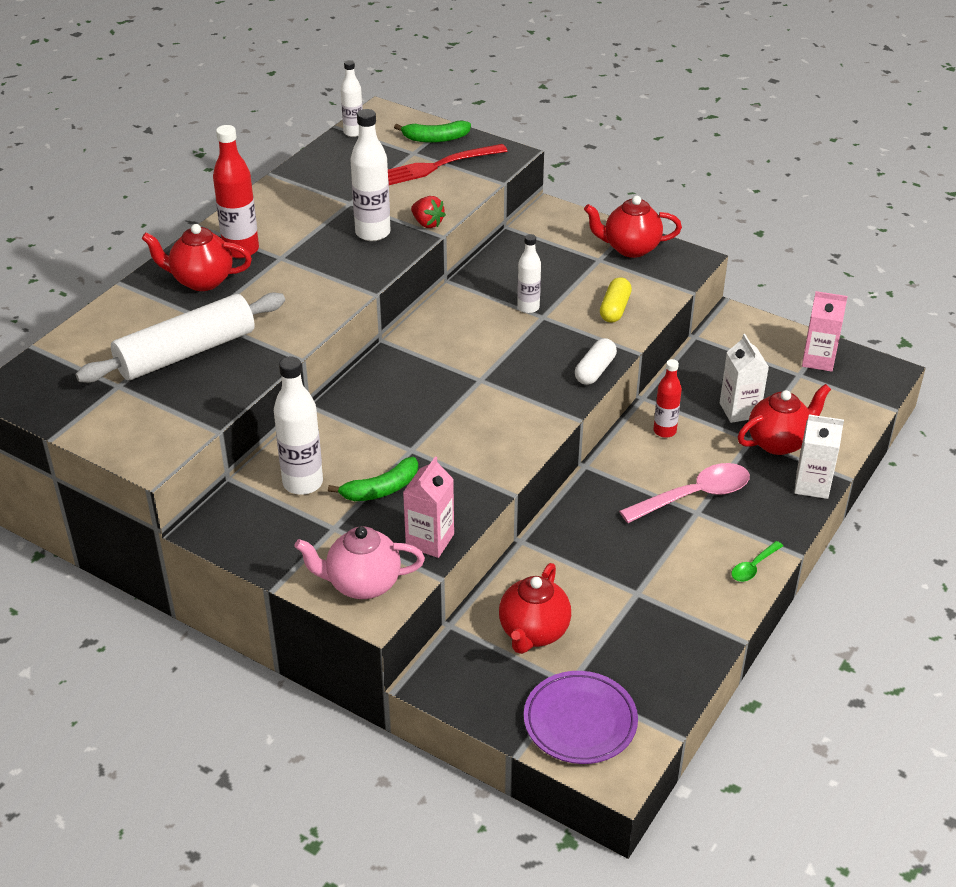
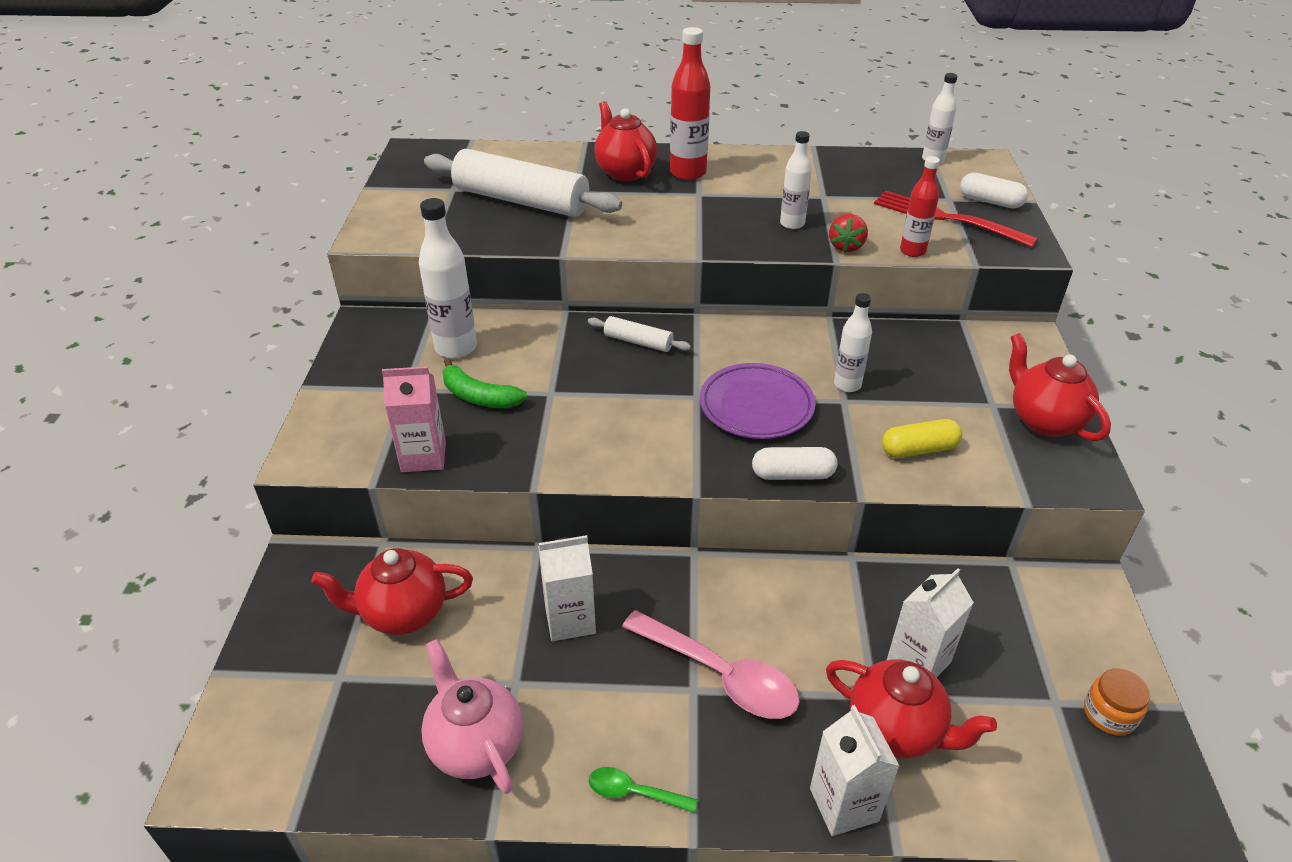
camera: 60 degrees right, 0 degrees up
(362, 584) = (336, 436): pink teapot -> pink teapot (475, 745)
(373, 233) = (792, 224): white bottle -> white bottle, size x0.63
(389, 382) = (638, 342): none -> white rolling pin
(435, 138) = (990, 202): green banana -> white capsule
(580, 721) = (283, 710): purple plate -> purple plate (756, 406)
(601, 547) = (570, 620): none -> white carton
(664, 431) = (812, 600): red bottle -> red bottle (912, 251)
(818, 360) = (1109, 714): pink carton -> orange jar

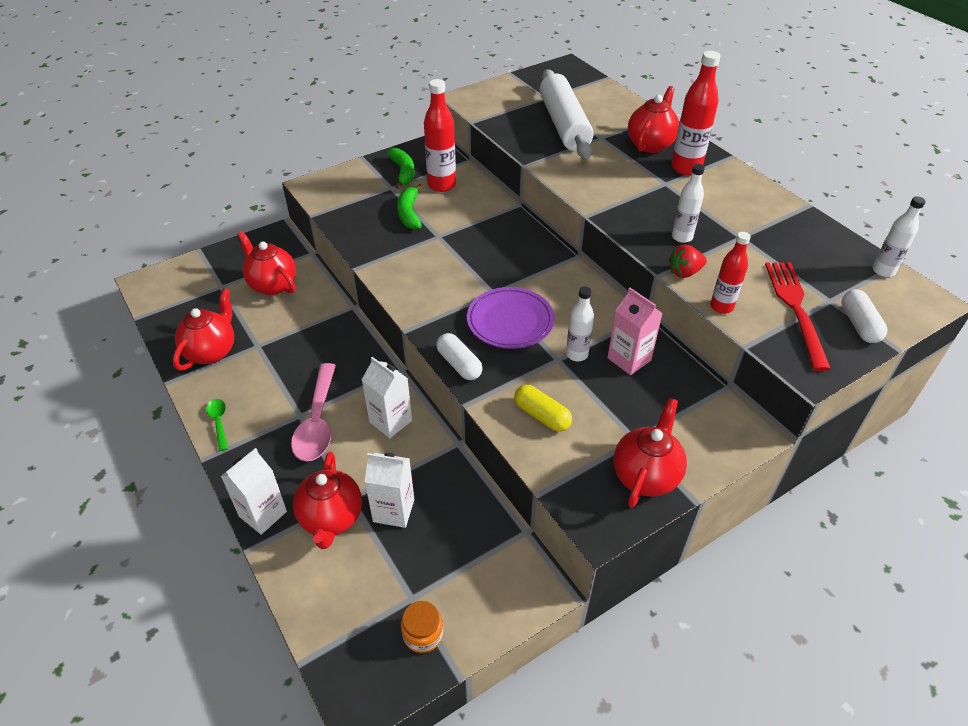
camera: 55 degrees right, 5 degrees up
(388, 366) = (403, 172): none -> green banana
(423, 456) = (345, 220): pink carton -> pink carton (629, 359)
(456, 348) = (441, 185): white bottle -> red bottle
(475, 745) = (211, 351): pink teapot -> red teapot
(570, 620) = (312, 344): white carton -> white carton (390, 421)
(638, 342) = (521, 246): white rolling pin -> none

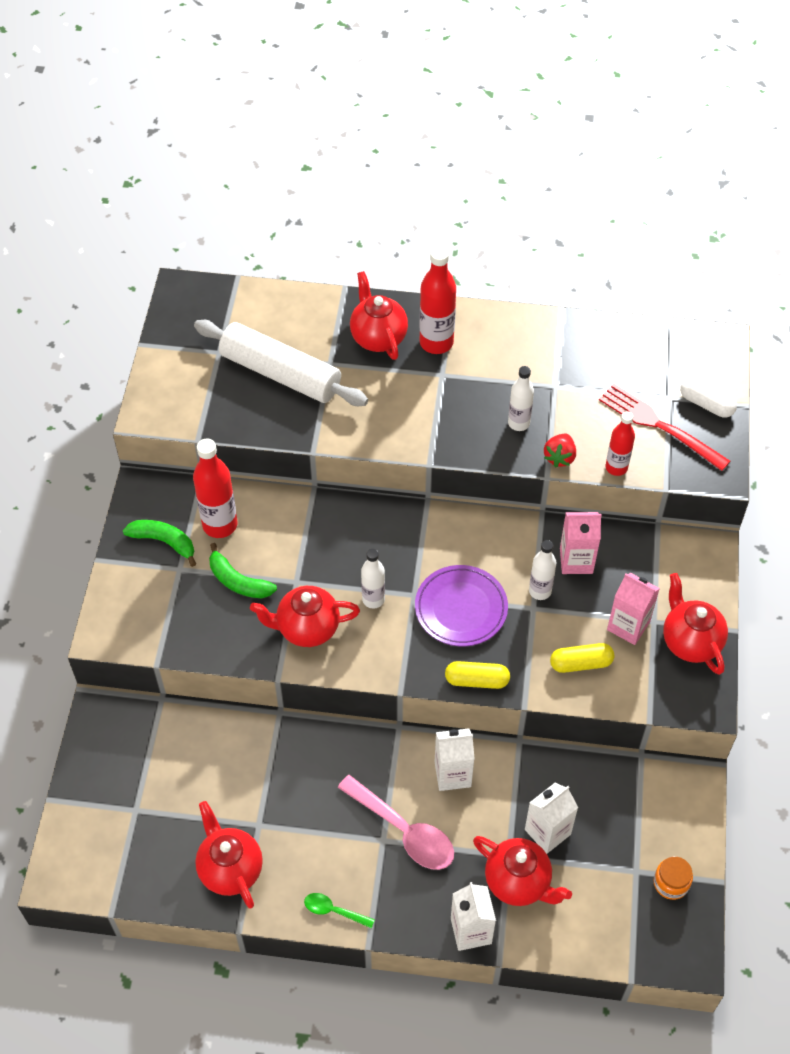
camera: 50 degrees left, 10 degrees up
(272, 285) = (179, 762): red teapot -> red teapot (307, 628)
(459, 364) = (477, 680): white capsule -> yellow capsule
(611, 425) = (628, 626): none -> pink carton
(883, 271) = (671, 337): white bottle -> white bottle (373, 599)

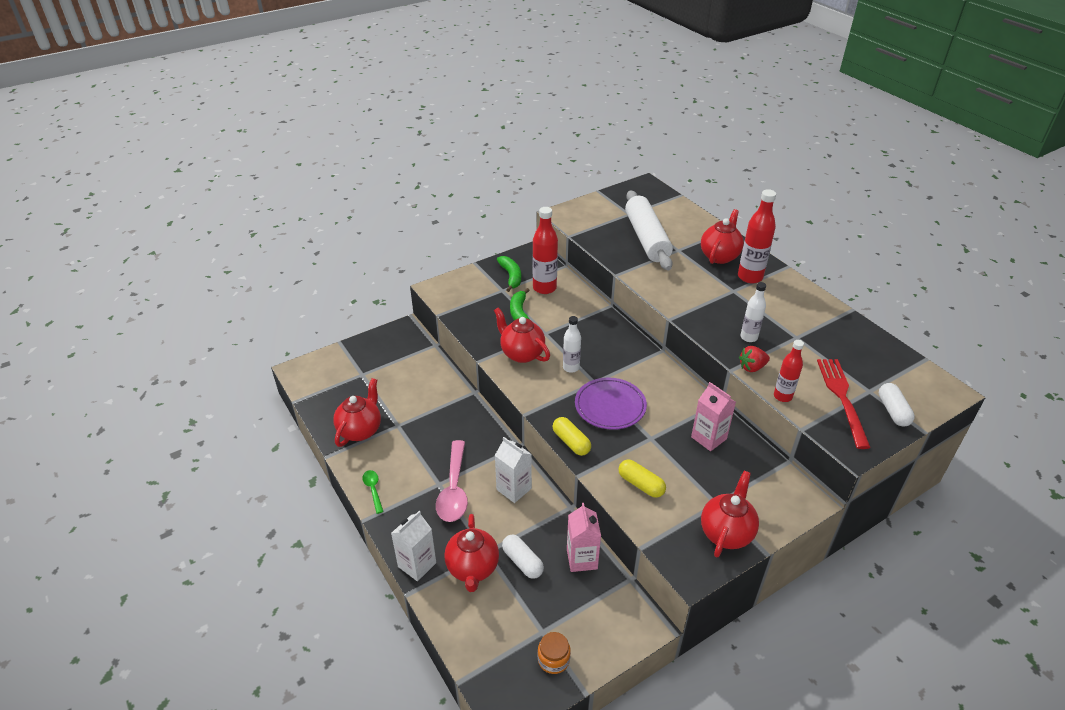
camera: 50 degrees right, 15 degrees down
(540, 591) = (666, 434): white bottle -> none
(547, 832) = (522, 562): white carton -> white capsule
(628, 626) = (696, 492): pink carton -> pink carton (582, 559)

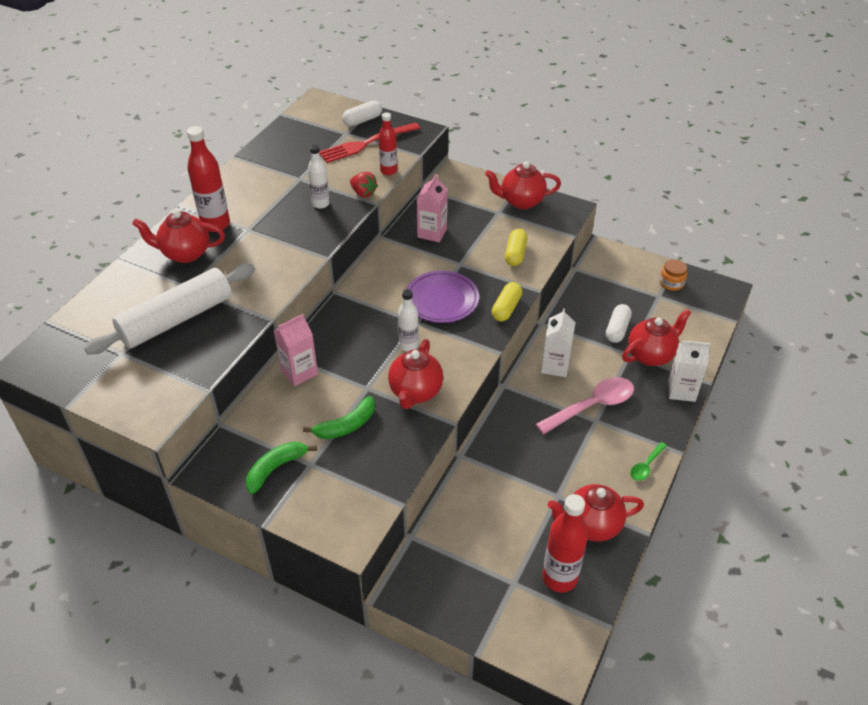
camera: 120 degrees left, 5 degrees up
(544, 288) = (281, 424): red bottle -> red bottle (559, 578)
(582, 559) = (583, 298): pink carton -> pink carton (299, 372)

